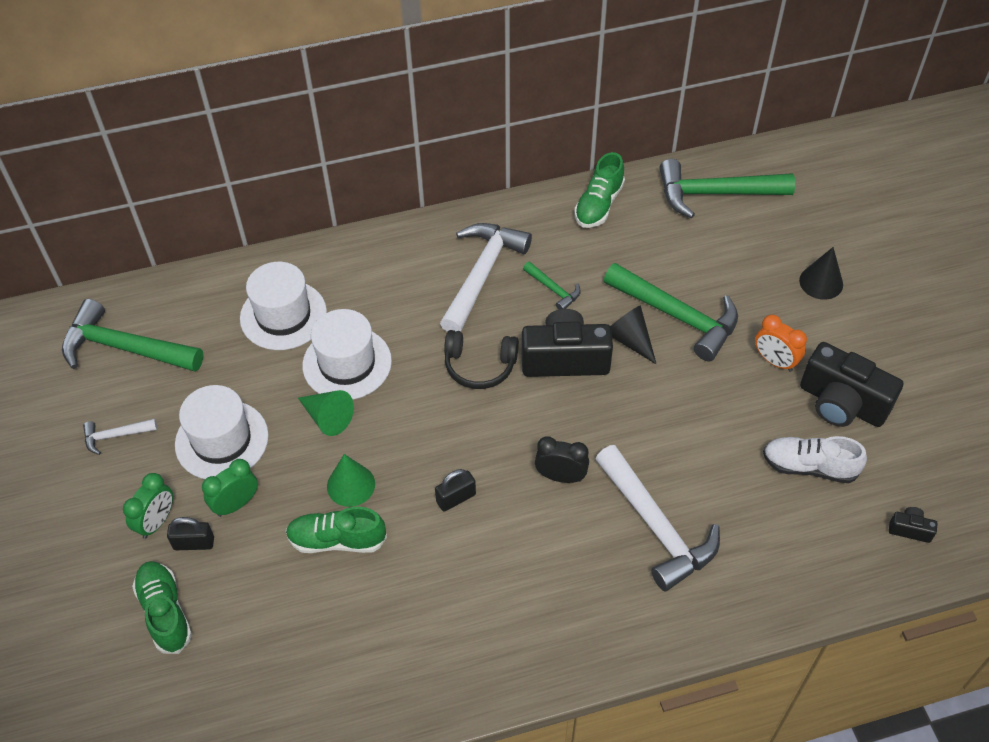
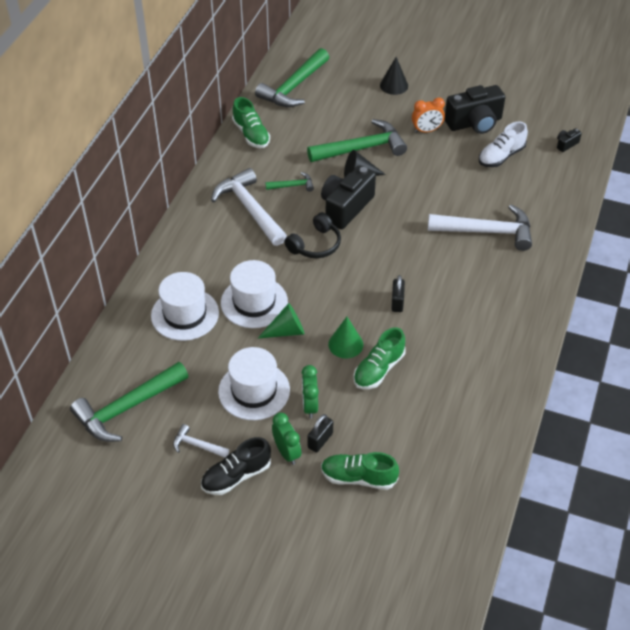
camera: 55 degrees left, 5 degrees down
(97, 495) = (236, 476): none -> black shoe
(115, 436) = (197, 445): white hammer -> white hammer turned 90 degrees clockwise
(560, 476) = (422, 251): black clock -> none

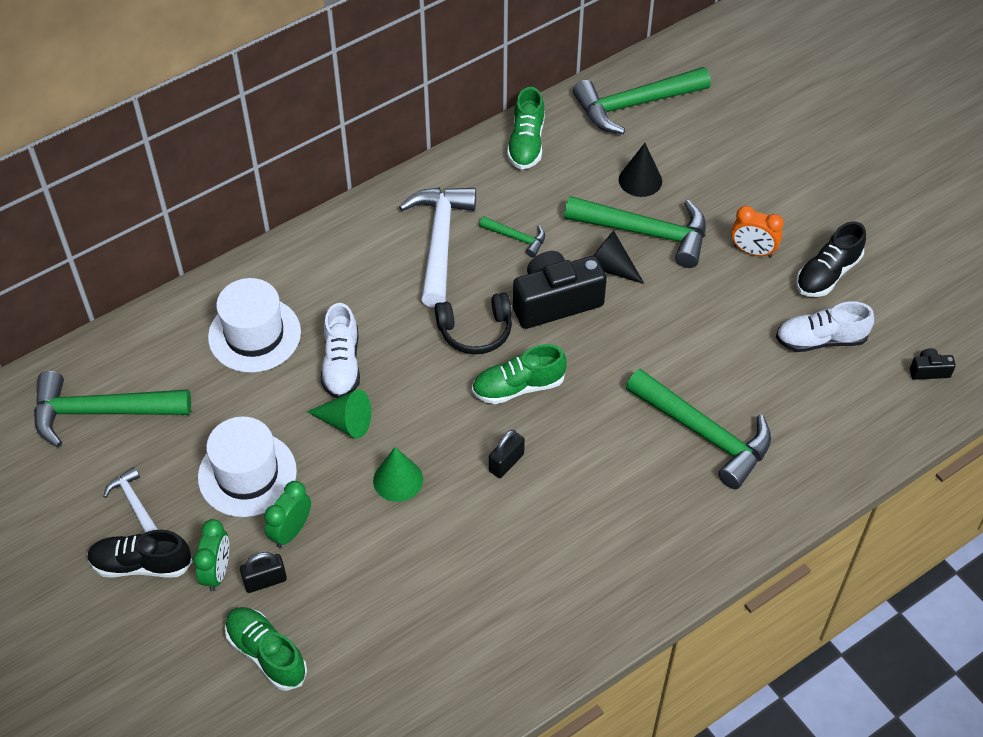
camera: 35 degrees right, 5 degrees up
(254, 302) = (341, 364): white hat -> white shoe
(378, 369) = (407, 535): green shoe -> green shoe (518, 387)
(394, 85) = (766, 165): black cone -> black cone (640, 180)
(474, 123) = (827, 274): black camera -> black shoe
(487, 231) = (704, 434): white hammer -> green hammer

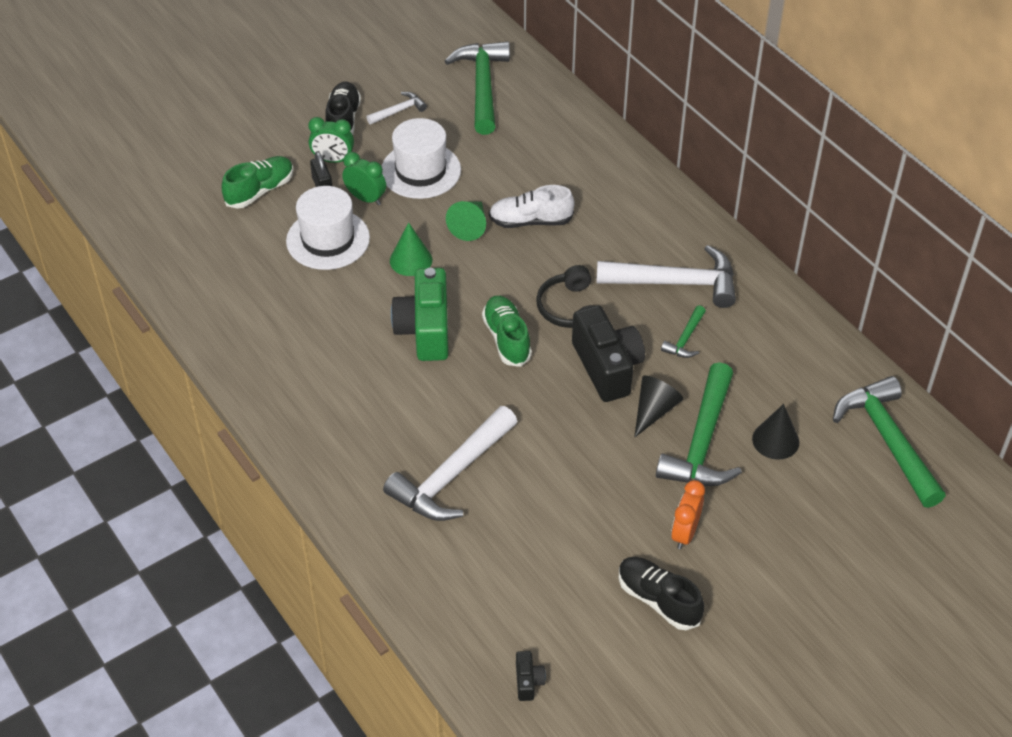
camera: 90 degrees right, 5 degrees down
(254, 334) = (561, 166): white hat -> white hat (328, 239)
(506, 462) = (425, 330): black padlock -> green camera
(526, 143) = (814, 347): green shoe -> none
(704, 434) = (451, 476): green hammer -> white hammer
(820, 340) = (567, 584): white shoe -> none

